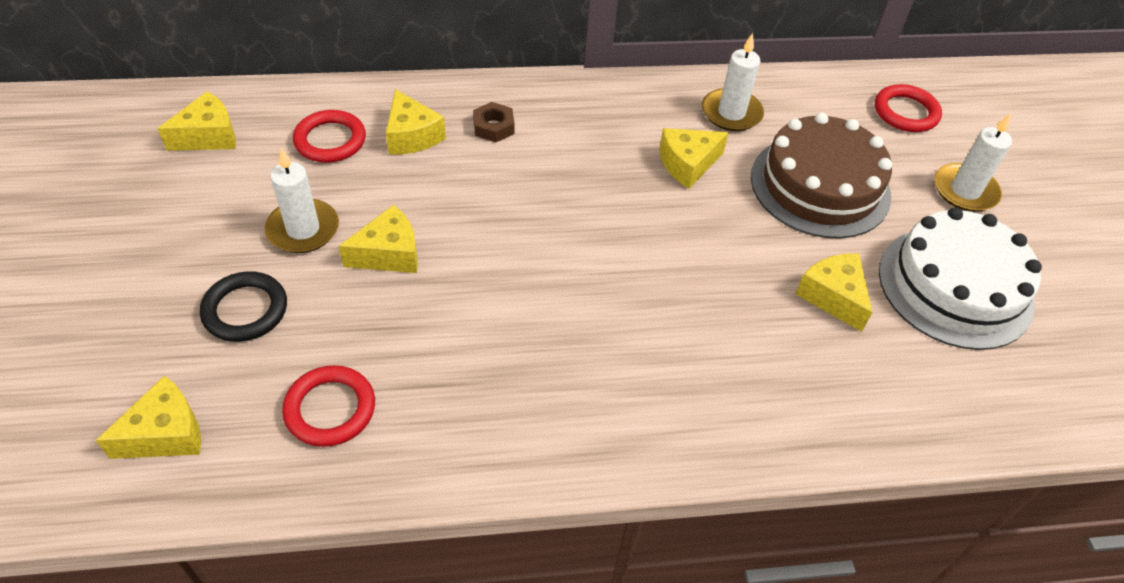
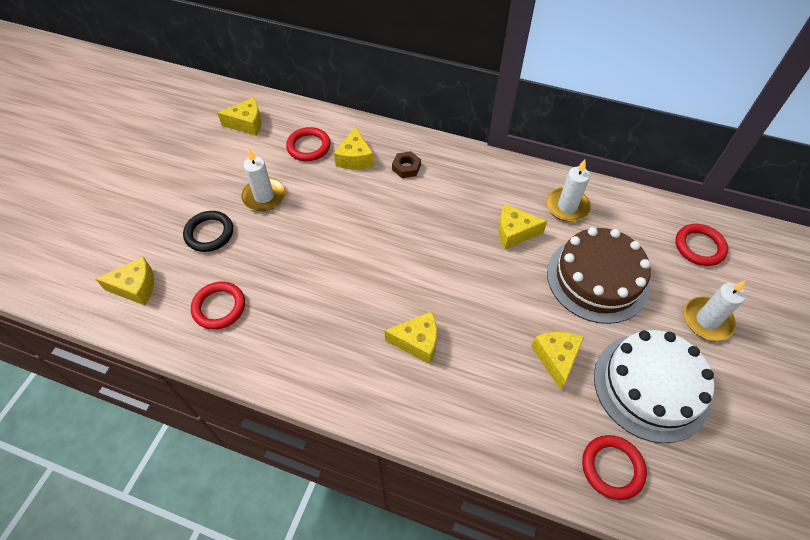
camera: 30 degrees right, 5 degrees up
(389, 253) = (300, 227): yellow cheese -> yellow cheese (417, 342)
(974, 396) = (612, 468): none -> red ring

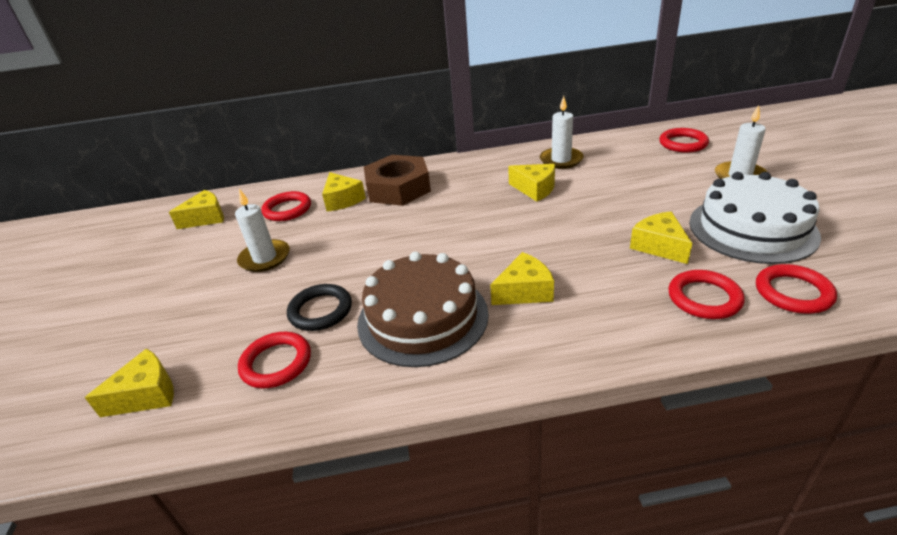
camera: 25 degrees left, 20 degrees down
(209, 233) = (218, 309): black ring -> black ring (320, 311)
(406, 167) = (398, 188): brown nut -> brown nut, size x2.25
(514, 232) = (535, 189): yellow cheese -> yellow cheese turned 120 degrees counterclockwise
(540, 430) = (704, 298): none -> red ring
(597, 279) = (632, 187): brown cake -> brown cake (422, 317)

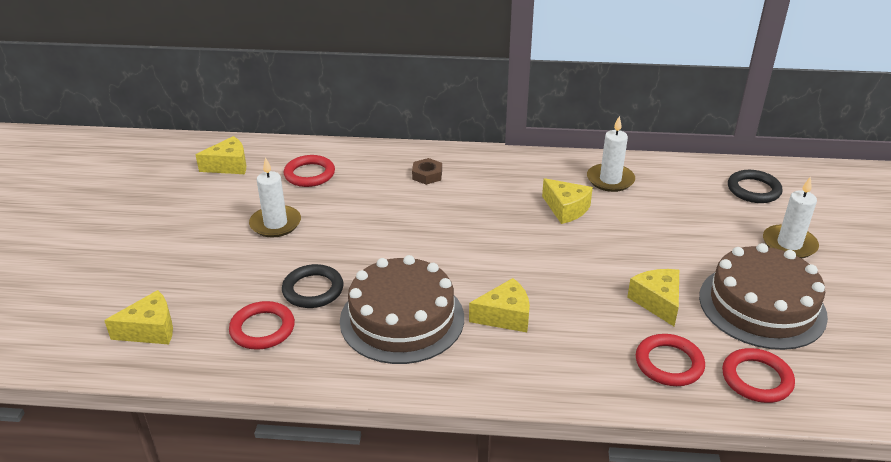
camera: 10 degrees right, 0 degrees up
(342, 200) = (367, 176): yellow cheese -> none
(398, 188) = (427, 175): brown nut -> brown nut, size x0.44
(683, 143) = (753, 190): red ring -> black ring
(752, 228) = (762, 306): white cake -> brown cake

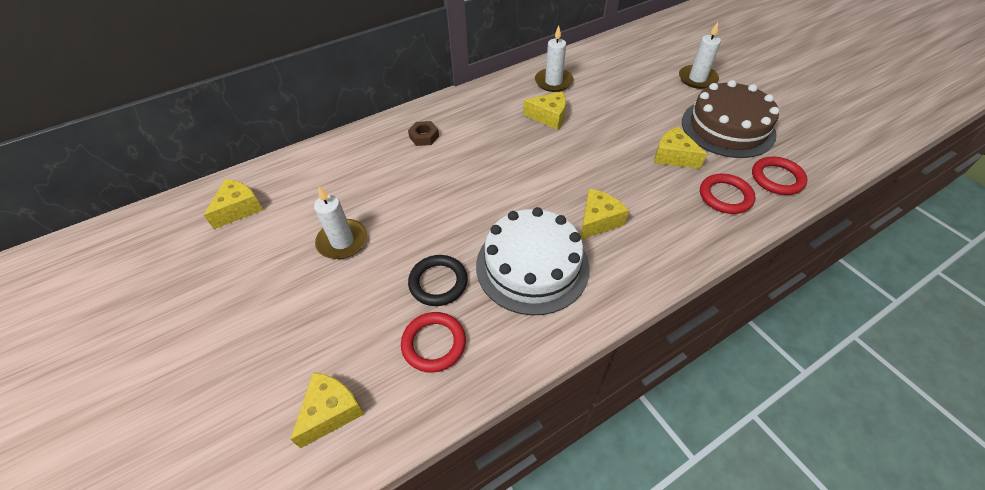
camera: 35 degrees left, 15 degrees up
(309, 174) = (325, 181): red ring -> none
(402, 318) = (532, 266): brown cake -> white cake
(753, 190) = (641, 51): black ring -> none

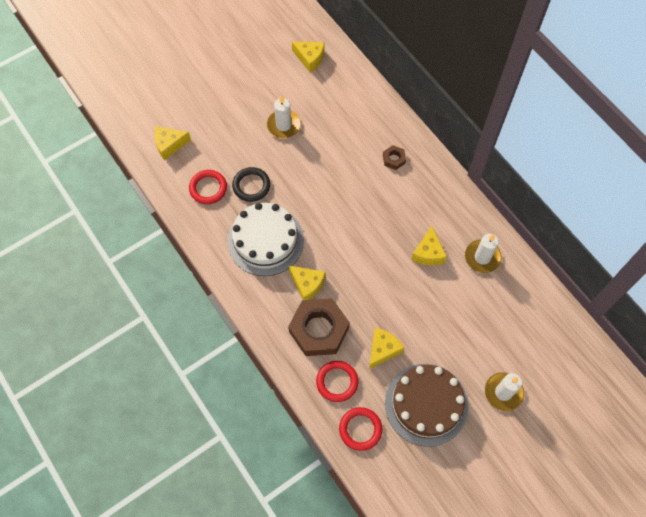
camera: 85 degrees right, 15 degrees up
(331, 411) = (169, 145): yellow cheese -> yellow cheese turned 135 degrees clockwise
(660, 211) = (319, 330): none -> brown nut

